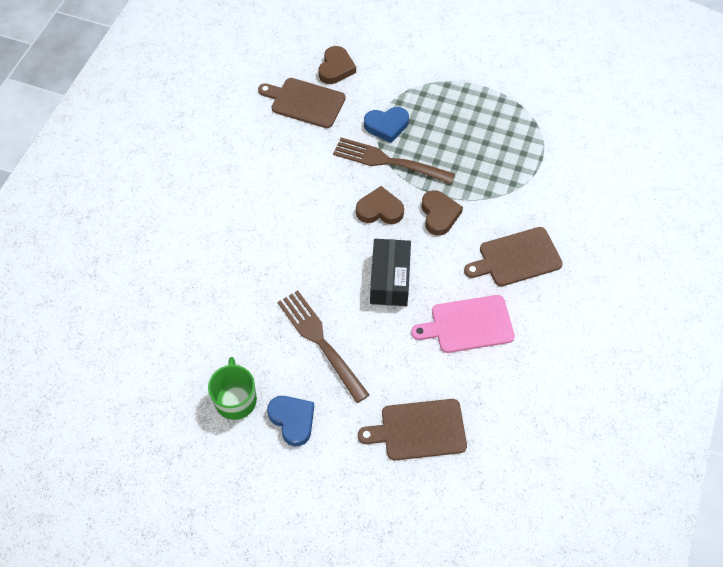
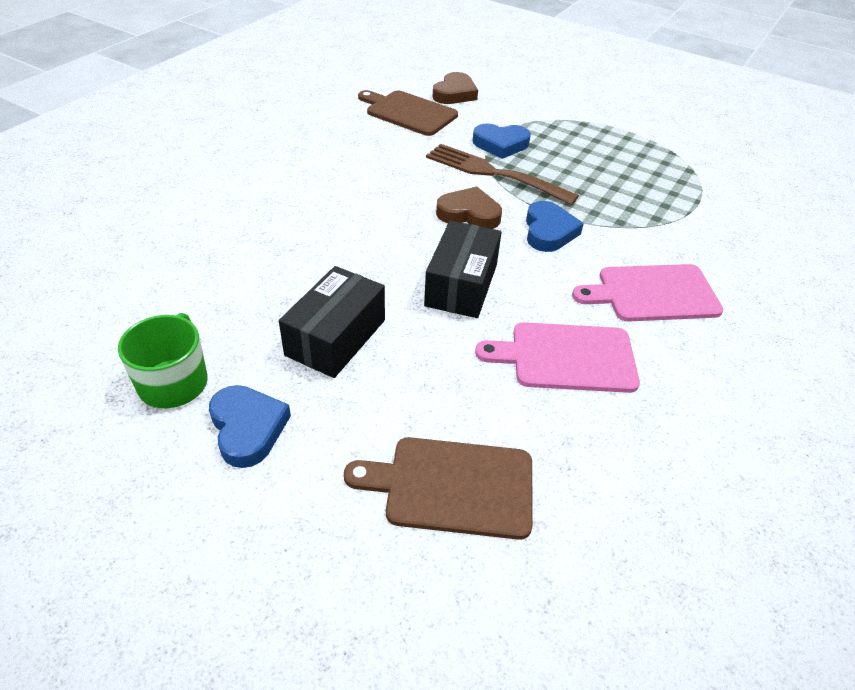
camera: 10 degrees right, 15 degrees down
(321, 342) = (335, 337): brown fork -> black box
(439, 215) = (549, 231): brown heart -> blue heart
(516, 258) = (652, 293): brown cutting board -> pink cutting board

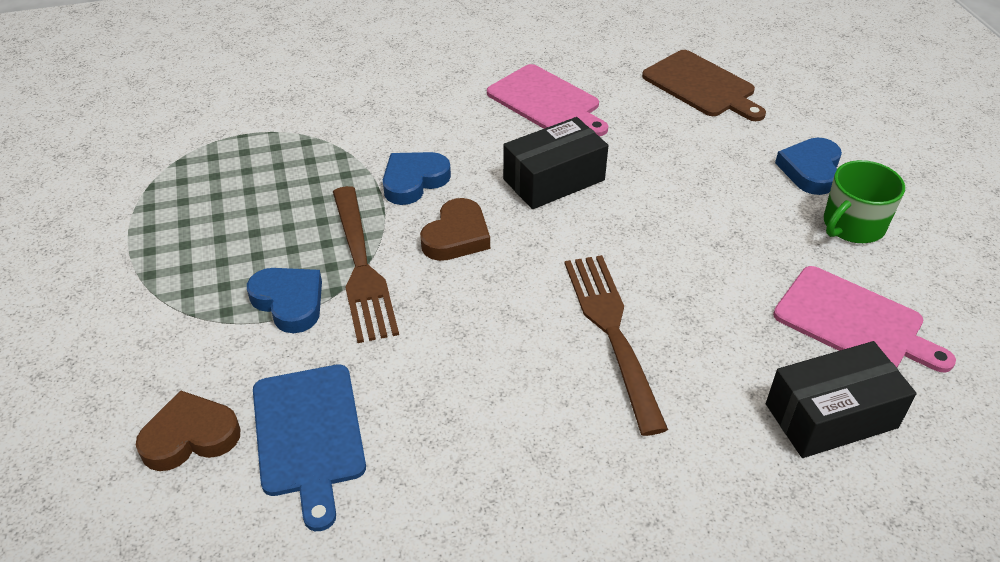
camera: 135 degrees left, 0 degrees up
(309, 210) = (613, 333): none -> brown fork
(335, 337) = (699, 194): black box -> black box (831, 416)
(408, 112) = (308, 435): brown cutting board -> blue cutting board
(469, 214) = (456, 236): brown heart -> brown heart turned 120 degrees counterclockwise
(652, 293) = (421, 101): pink cutting board -> pink cutting board (854, 322)

